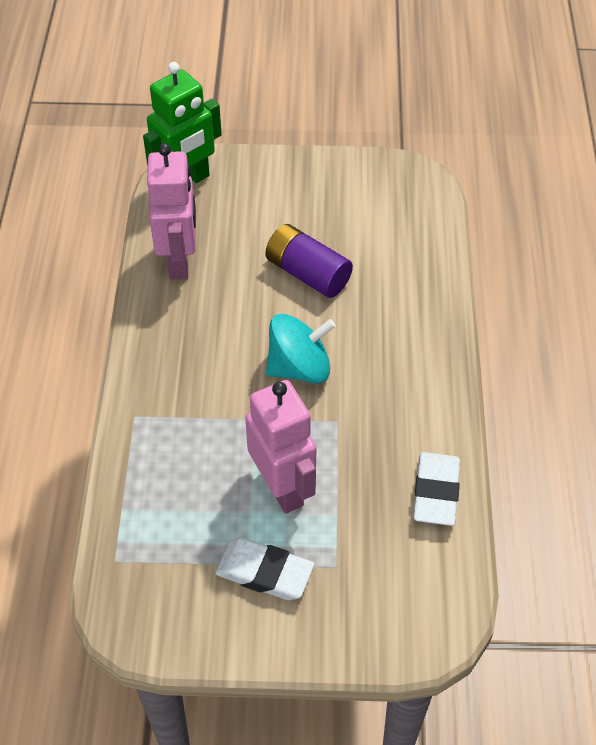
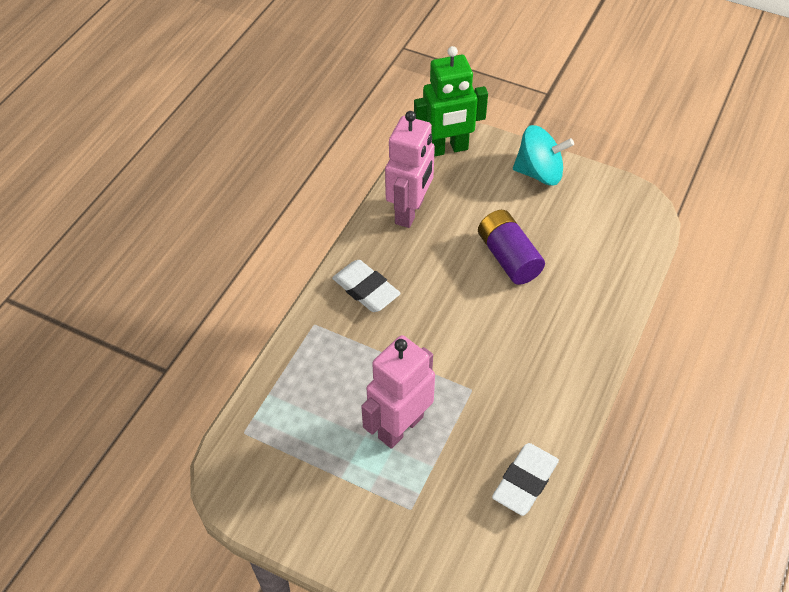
camera: 25 degrees right, 0 degrees up
(264, 572) = (352, 490): white eraser -> white eraser (366, 289)
(282, 488) = (400, 427): pink robot -> pink robot turned 135 degrees counterclockwise
(299, 368) = (463, 333): turquoise spinning top -> turquoise spinning top (539, 173)

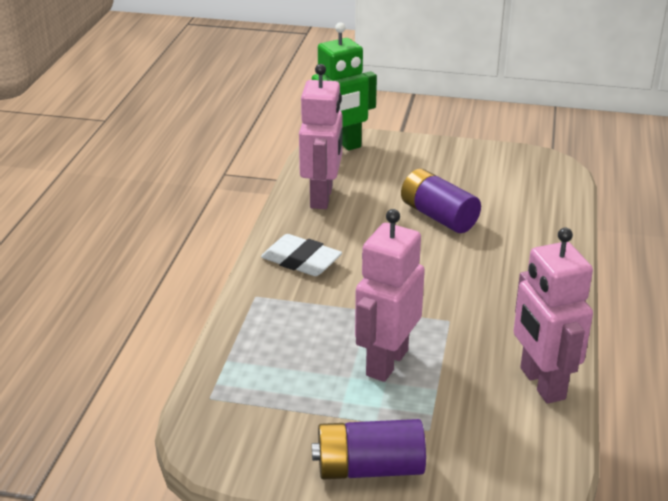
camera: 15 degrees left, 20 degrees down
(347, 539) = (369, 468): none -> purple battery
(525, 481) = (541, 383): white eraser -> pink robot
(539, 173) = (439, 154): turquoise spinning top -> none

